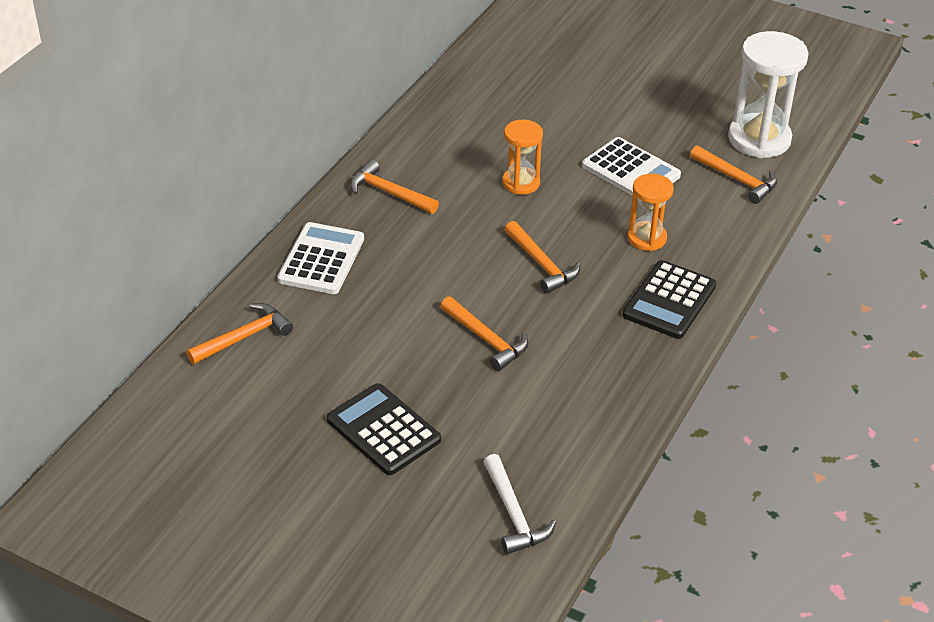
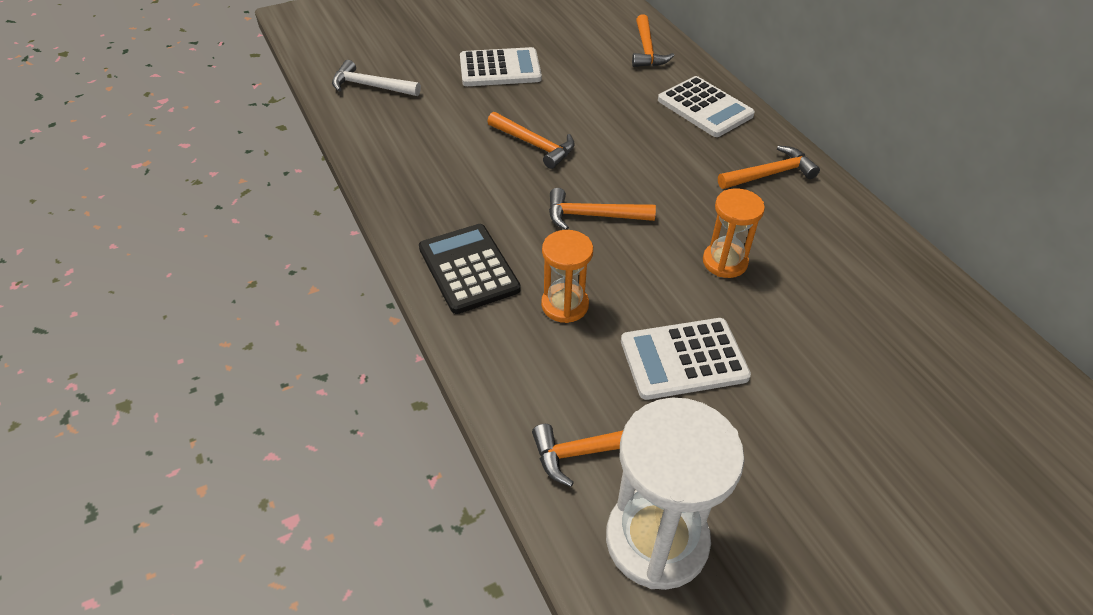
camera: 125 degrees right, 5 degrees up
(383, 430) = (500, 69): black calculator -> white calculator
(486, 340) = (535, 145): orange hammer -> orange hammer turned 135 degrees counterclockwise

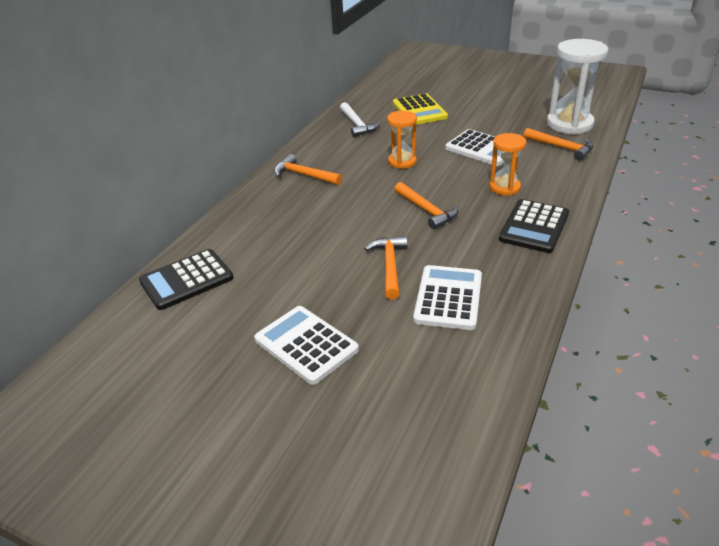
camera: 125 degrees left, 10 degrees down
(370, 86) = (435, 412): white hammer -> white hammer (357, 125)
(647, 50) = (186, 280): orange hammer -> black calculator
(705, 108) = (252, 220): white calculator -> white calculator (448, 298)
(888, 383) = (419, 110): none -> yellow calculator

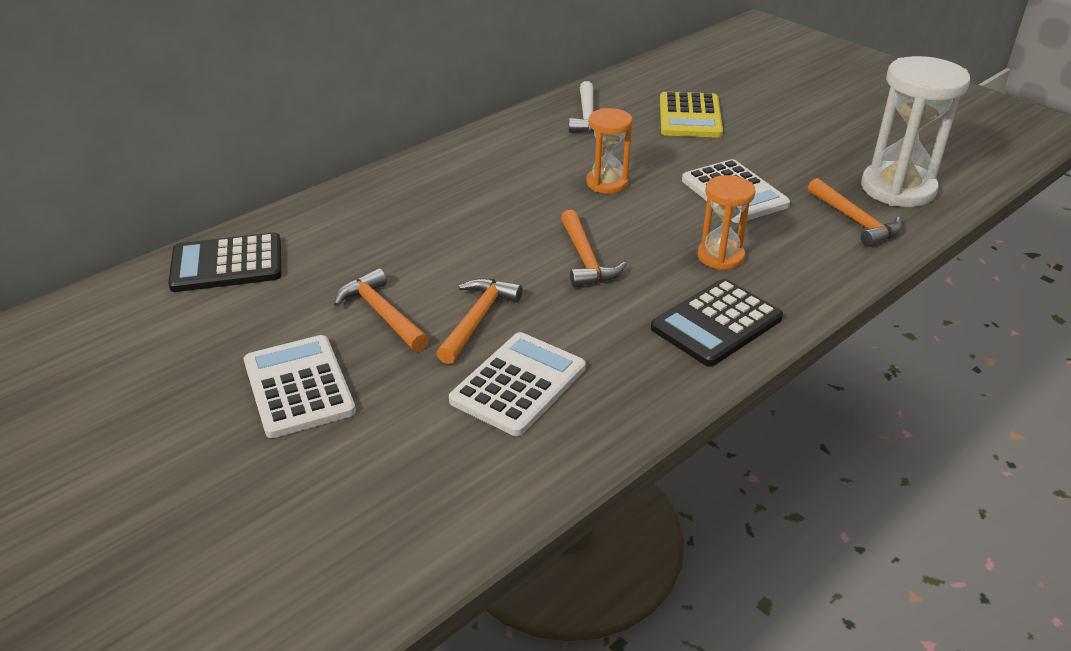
camera: 20 degrees right, 0 degrees up
(304, 175) = (465, 169): orange hammer -> orange hammer (381, 313)

